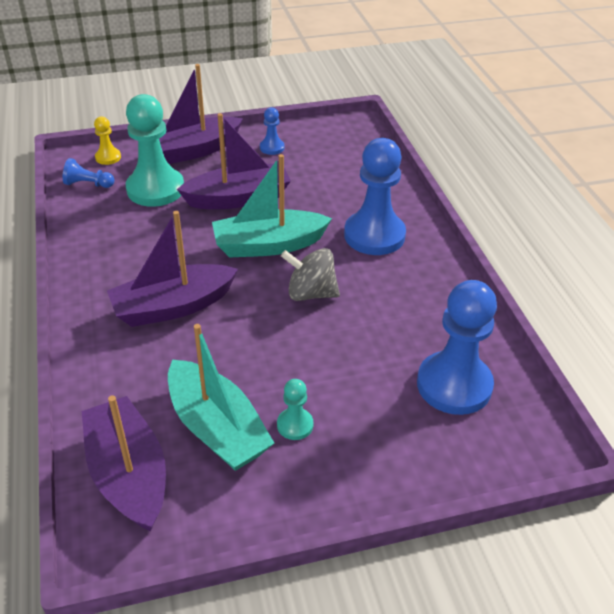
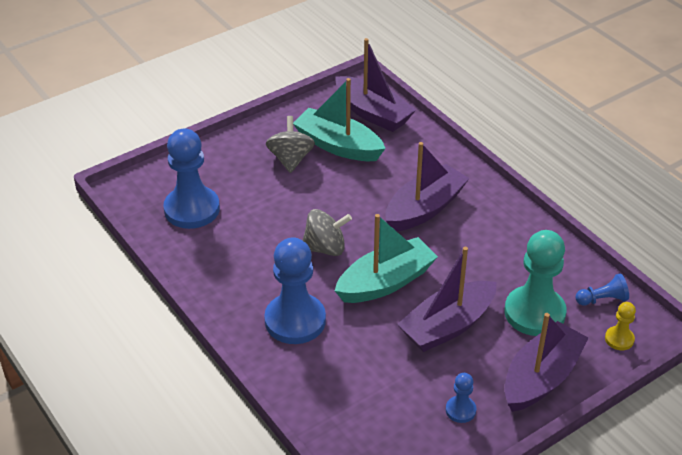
camera: 160 degrees right, 0 degrees up
(295, 425) = (290, 159): turquoise pawn -> grey spinning top

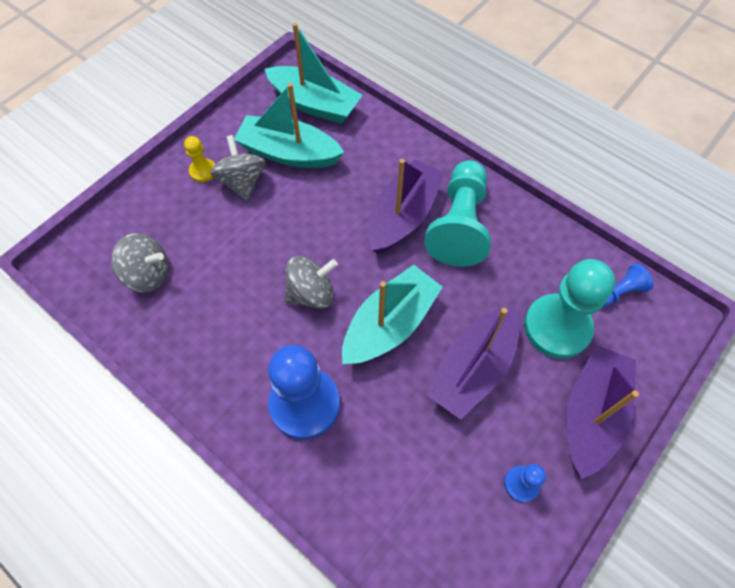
camera: 15 degrees left, 20 degrees up
(192, 209) = (148, 274): blue pawn -> grey spinning top
(373, 113) = (314, 104): purple boat -> turquoise boat
(473, 224) = (459, 225): none -> turquoise pawn
(619, 339) = (652, 340): yellow pawn -> yellow pawn (203, 171)

